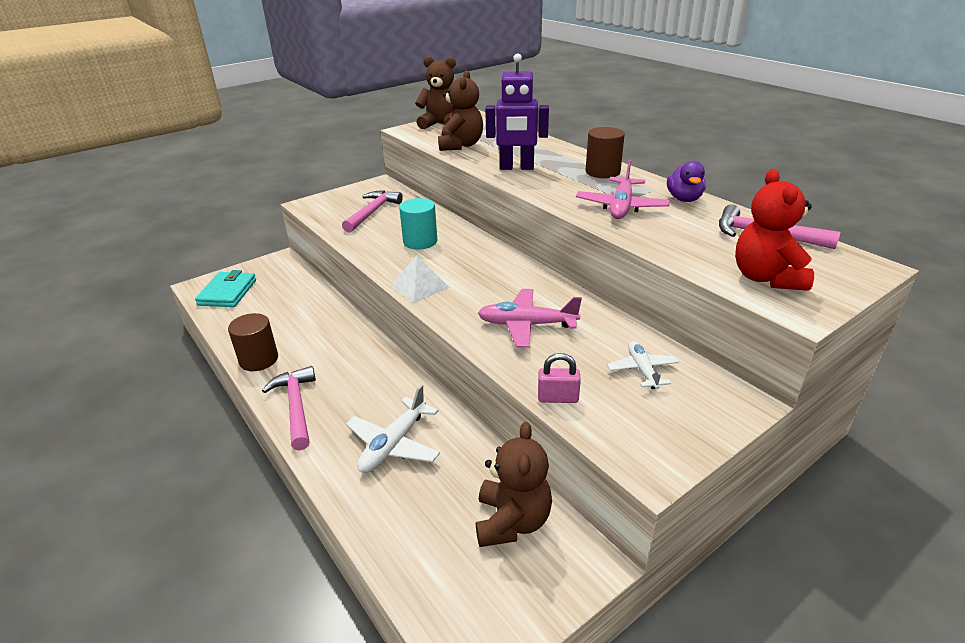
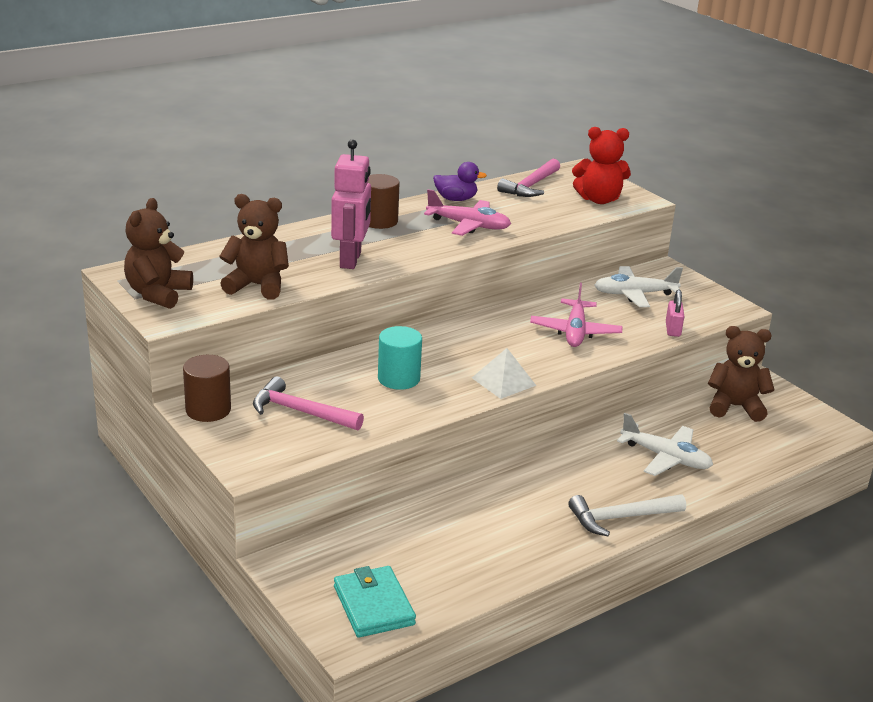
camera: 90 degrees left, 5 degrees down
(227, 292) = (373, 605): turquoise wallet -> turquoise wallet turned 60 degrees clockwise
(259, 359) = (540, 554): brown cylinder -> brown cylinder (208, 410)
(296, 406) = (620, 518): pink hammer -> white hammer
(516, 168) = (351, 260): purple robot -> pink robot
(642, 370) = (634, 294): white plane -> white plane, size x1.55

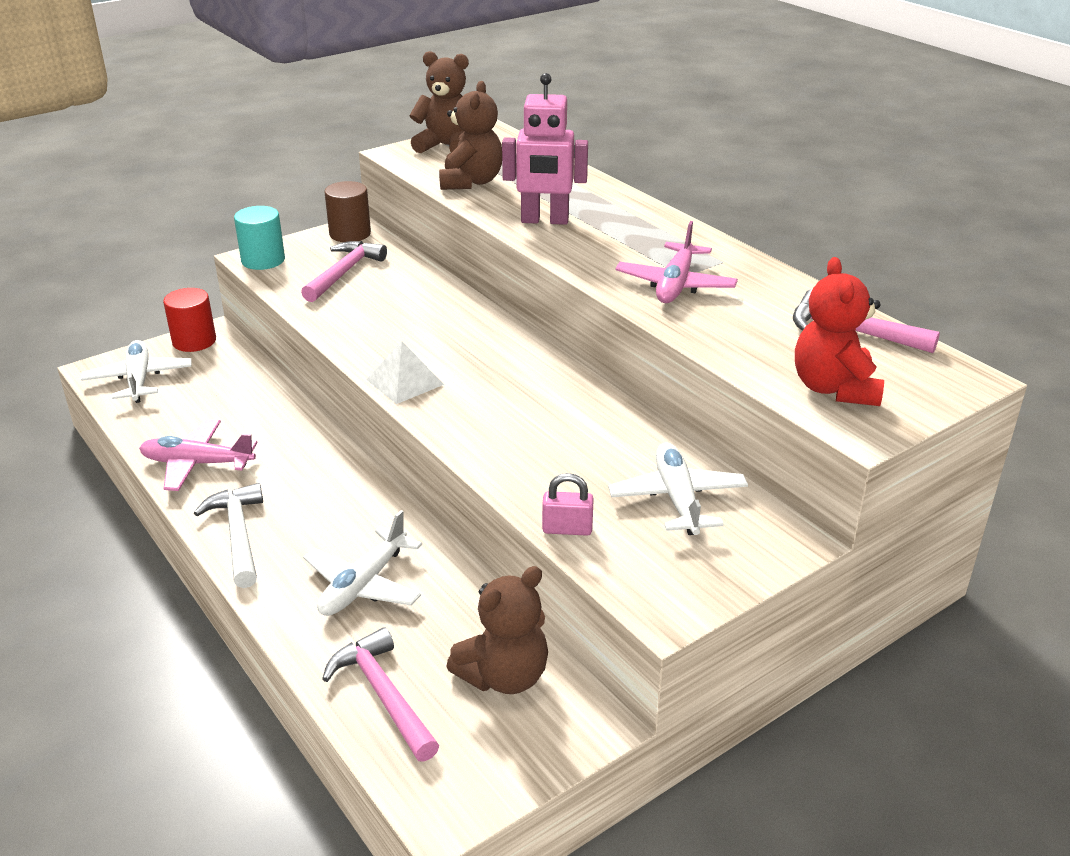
camera: 90 degrees right, 5 degrees up
(295, 574) = (194, 341): none -> red cylinder
(373, 605) = (139, 380): turquoise wallet -> white plane
(379, 221) = (661, 231): brown cylinder -> none
(399, 379) = (408, 319): turquoise cylinder -> turquoise cylinder (263, 260)
(456, 199) = (761, 276): purple duck -> none
(575, 332) = (540, 438): pink plane -> pink plane (197, 464)
(735, 407) = (504, 676): brown teddy bear -> brown teddy bear turned 45 degrees clockwise
(764, 449) = (383, 695): none -> pink hammer

